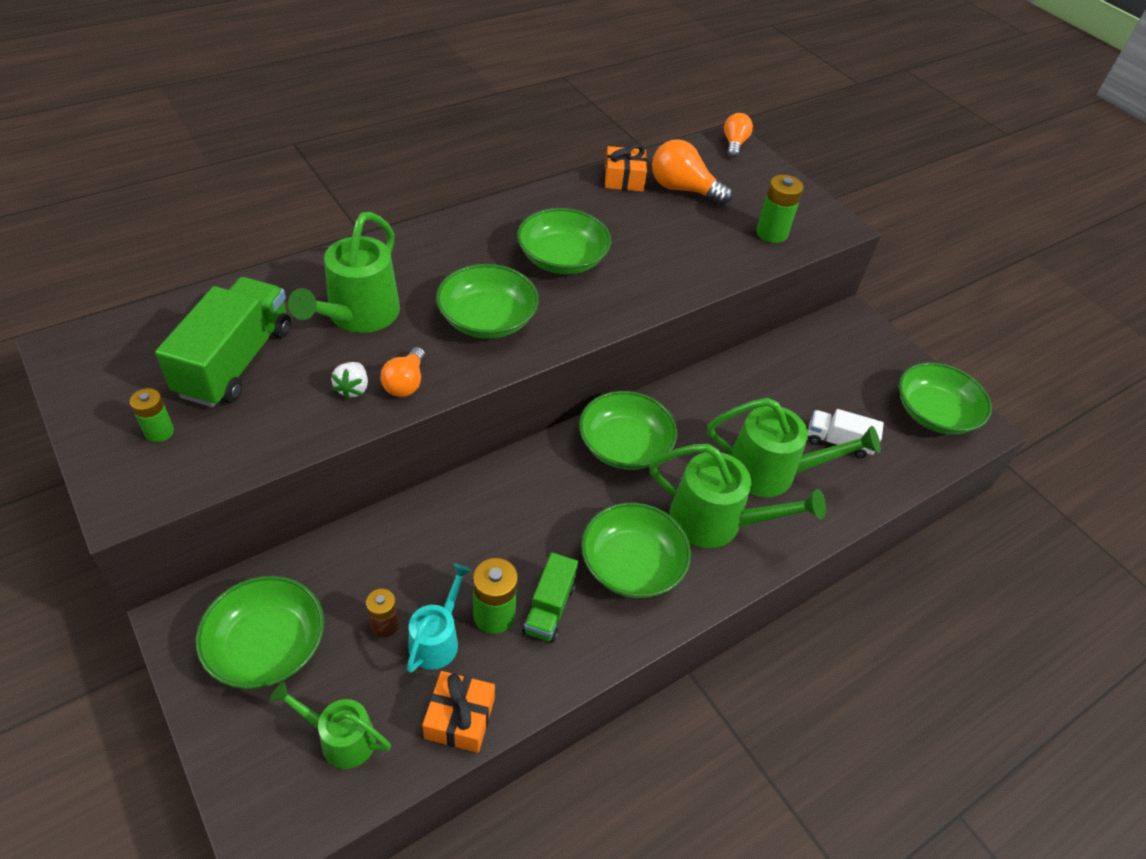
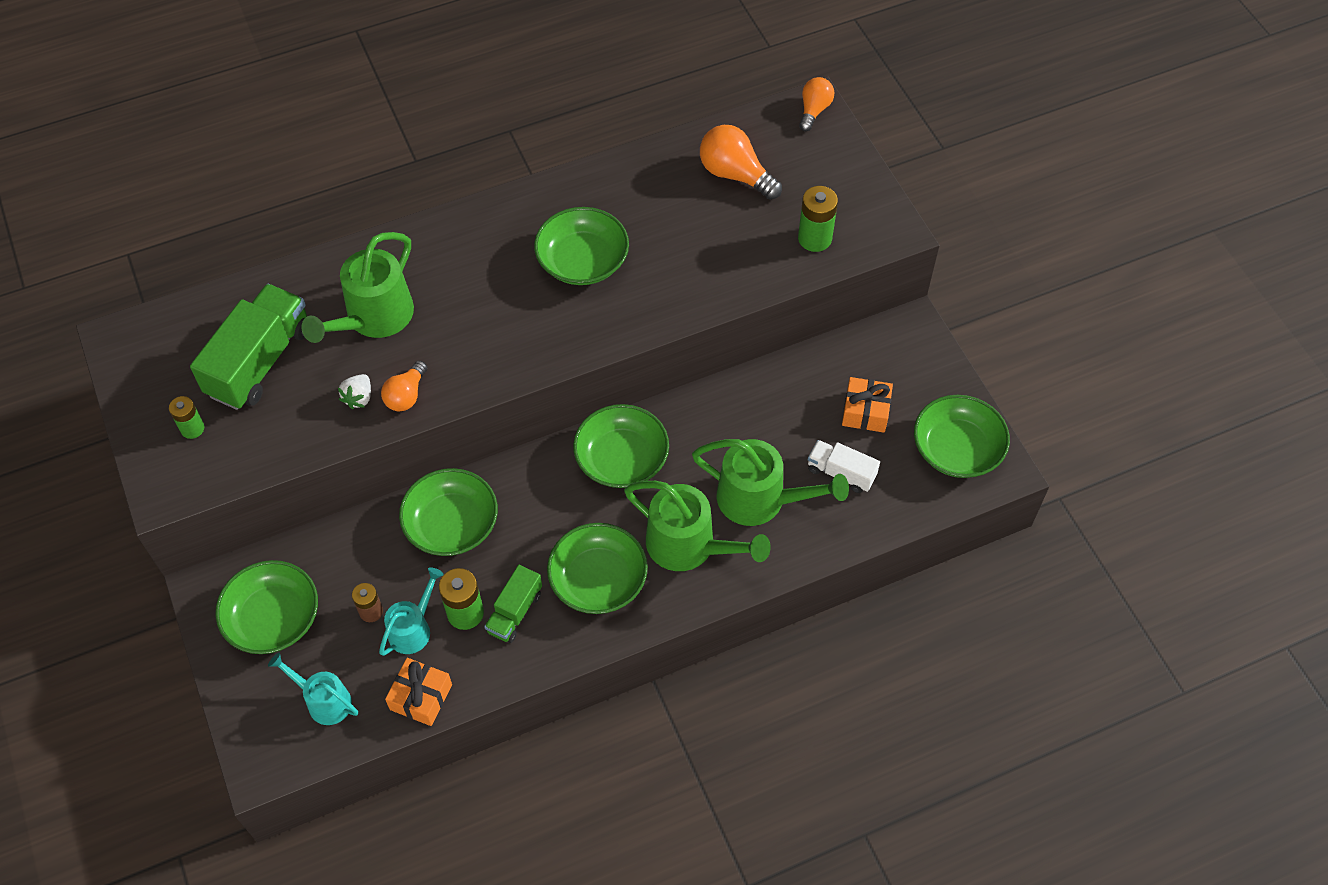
camera: 15 degrees right, 10 degrees up
(340, 738) = (323, 700): green watering can -> turquoise watering can
(487, 319) = (494, 330): green bowl -> green bowl (452, 524)
(624, 179) = (674, 157): orange gift -> orange gift (865, 411)

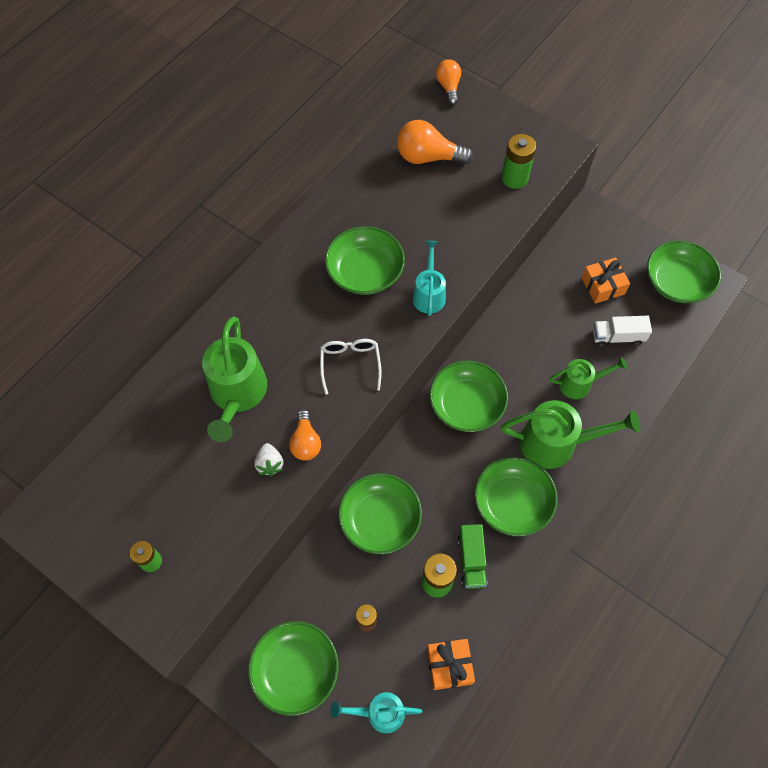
camera: 30 degrees left, 5 degrees up
(260, 361) = (169, 476): green truck -> none
(413, 628) = (407, 615): turquoise watering can -> turquoise watering can (429, 294)
(502, 343) = (350, 364): none -> white glasses
(761, 500) = (580, 383): green watering can -> green watering can, size x0.60

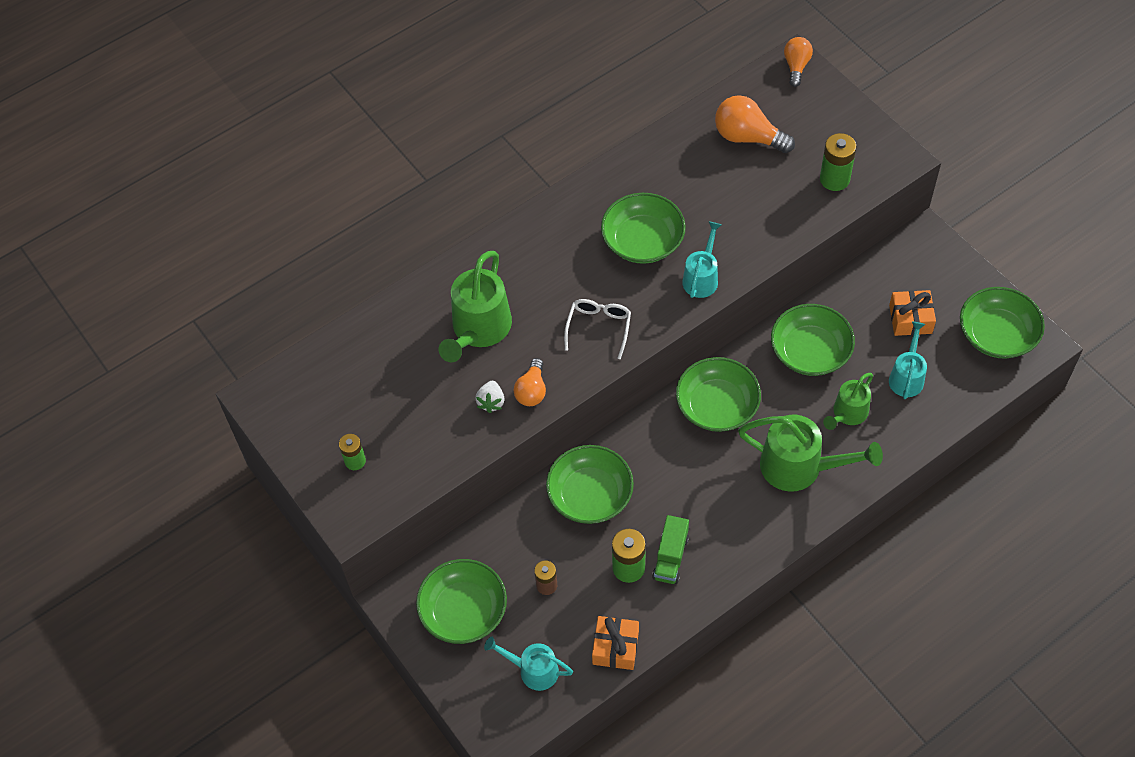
camera: 20 degrees right, 5 degrees down
(512, 503) = (732, 513): green bowl -> green bowl (810, 351)
(580, 383) = (847, 414): green watering can -> green watering can turned 120 degrees clockwise
(617, 337) = (907, 376): white truck -> turquoise watering can

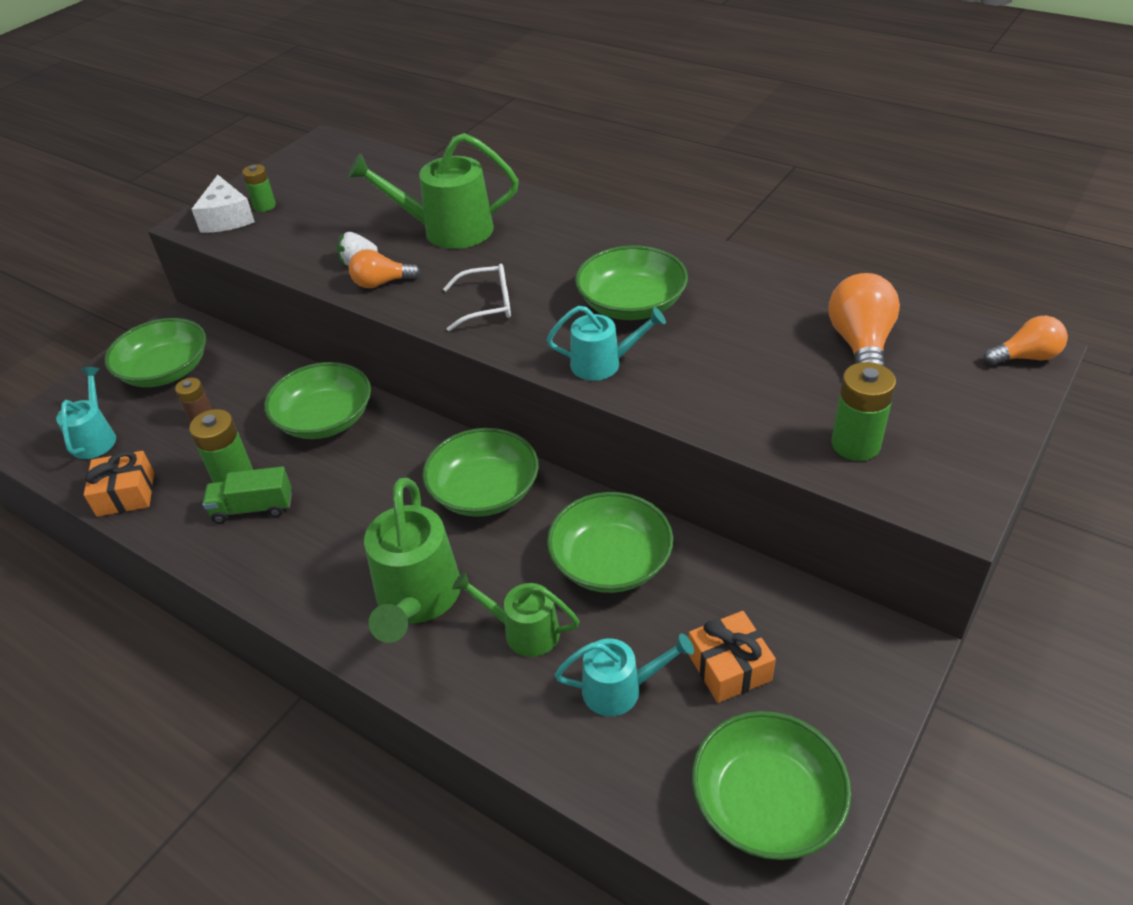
camera: 70 degrees right, 15 degrees down
(359, 494) = (227, 218): none -> white cheese

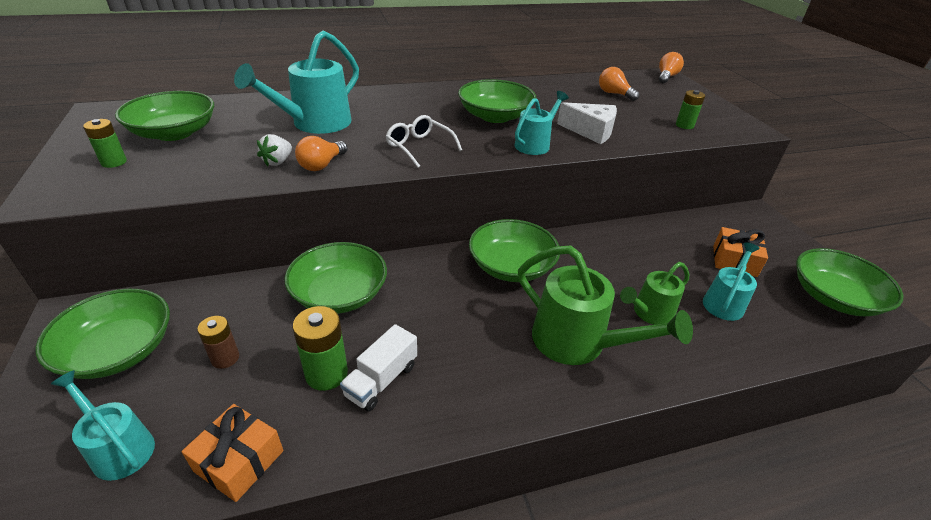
camera: 55 degrees left, 5 degrees down
(227, 218) = (84, 182): white cheese -> white cheese (591, 131)
(253, 508) = (381, 380): green truck -> white truck
(447, 230) = (314, 124): green watering can -> turquoise watering can
(487, 305) = (419, 147): white glasses -> white glasses turned 75 degrees counterclockwise
(610, 561) = (623, 255): green bowl -> green bowl (174, 133)
(855, 444) = (684, 125): green battery -> green battery, size x0.65
(860, 345) = (614, 94): orange light bulb -> orange light bulb, size x0.63

